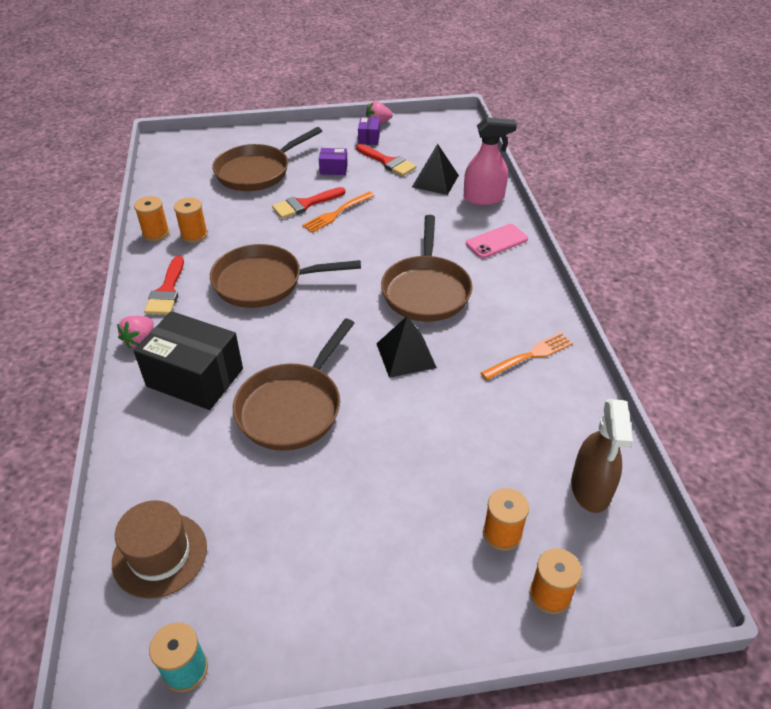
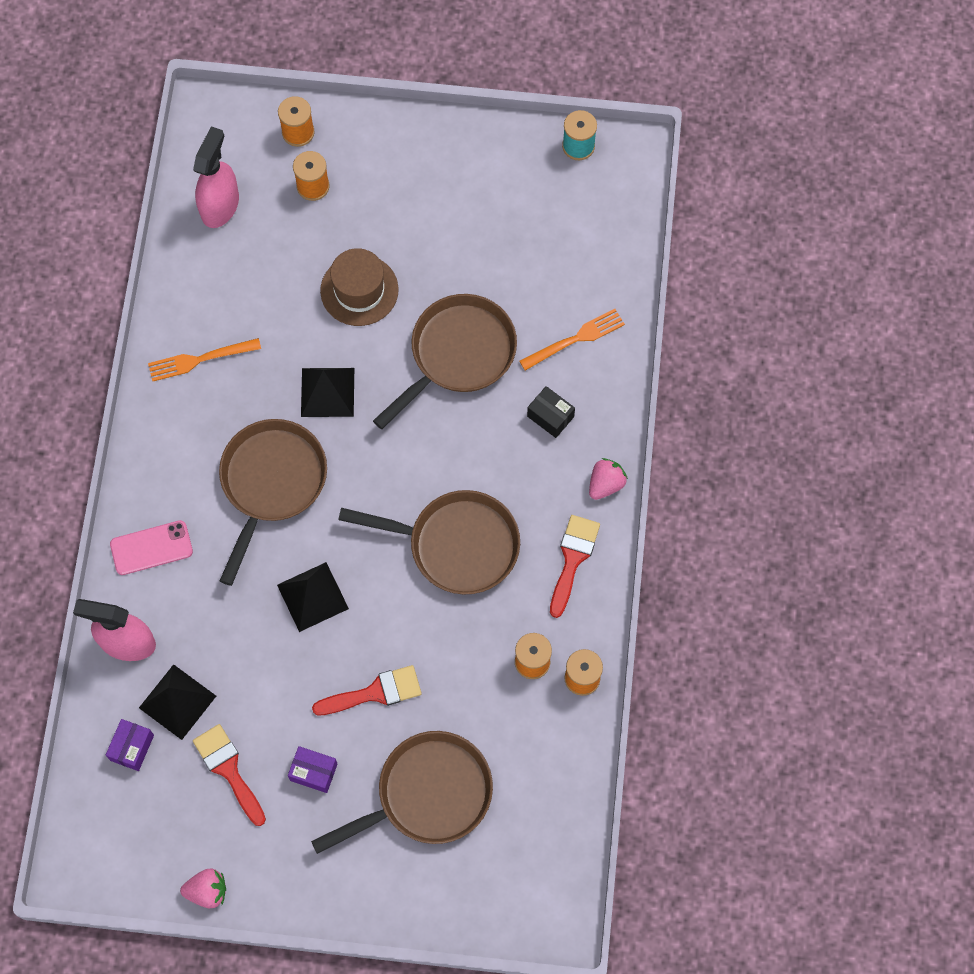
camera: 165 degrees left, 25 degrees up
(160, 554) = (593, 235): brown hat -> brown hat (359, 290)
(195, 377) = (550, 416): black box -> black box, size x0.47
(337, 213) = (336, 661): orange fork -> orange fork (575, 339)
(366, 238) = (312, 596): none -> black pyramid
(369, 138) = (235, 847): purple box -> purple box (132, 747)
(590, 489) = (220, 205): brown spray bottle -> pink spray bottle

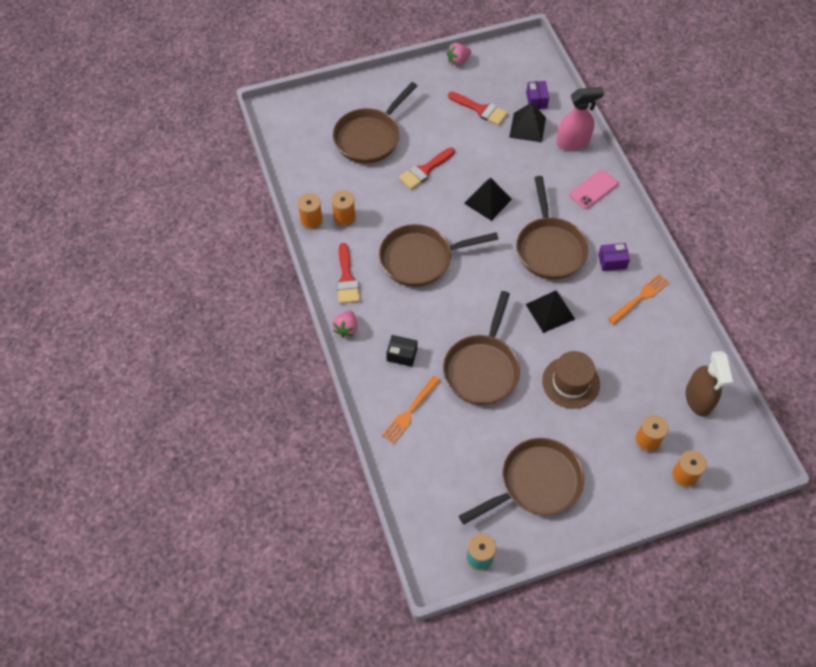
camera: 155 degrees right, 10 degrees down
(220, 205) = (698, 399): pink spray bottle -> brown spray bottle
(313, 772) = (436, 124): purple box -> purple box (612, 261)
(471, 194) = (536, 483): none -> brown pan

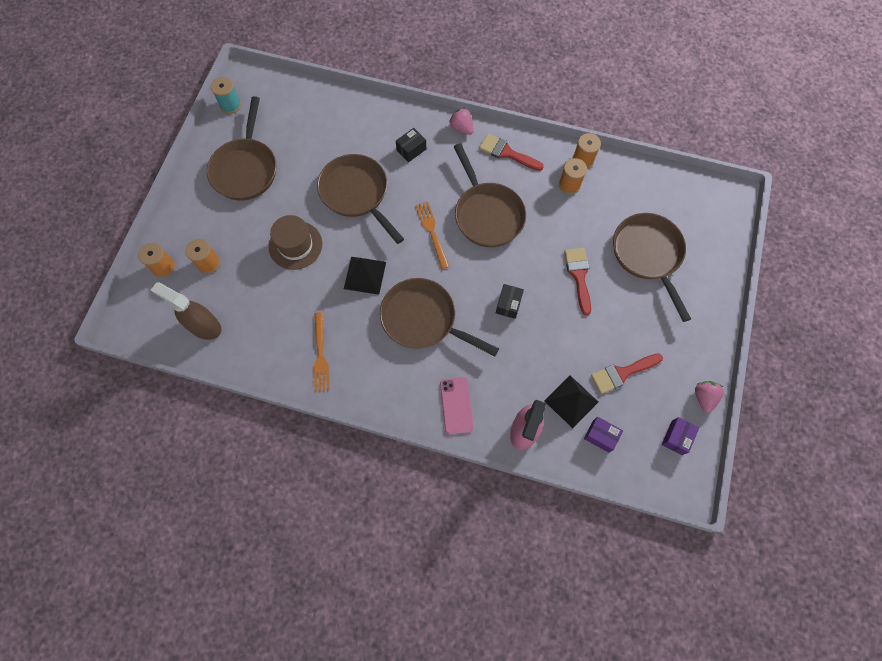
camera: 125 degrees right, 10 degrees up
(410, 411) = (362, 128): orange fork -> orange fork (432, 232)
(420, 259) = (487, 214): brown pan -> brown pan turned 135 degrees clockwise
(488, 201) = (508, 304): black pyramid -> black box
(612, 261) = (371, 360): purple box -> purple box (676, 437)

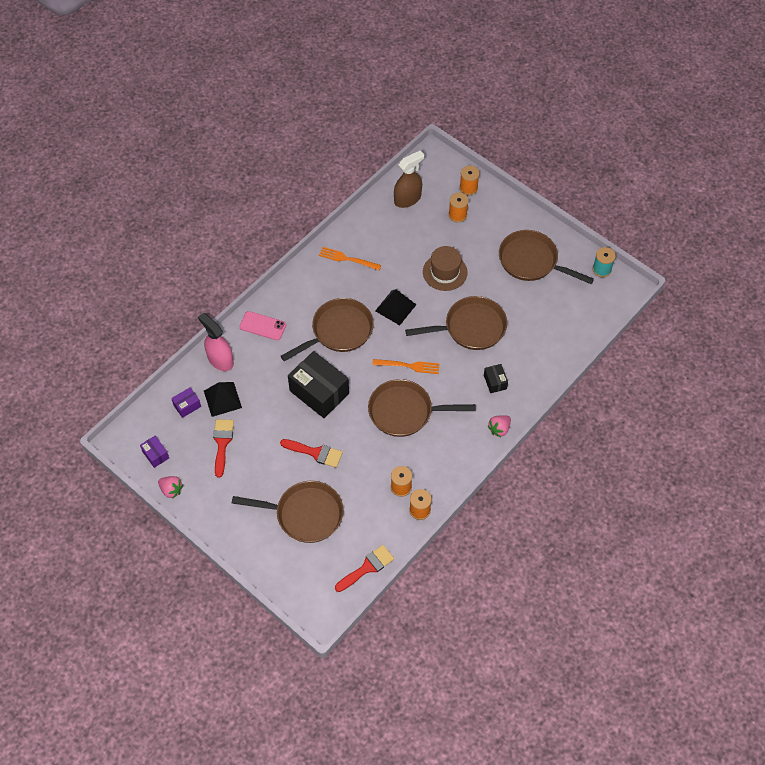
camera: 115 degrees right, 10 degrees down
(462, 128) = (499, 429): pink strawberry -> pink strawberry turned 150 degrees clockwise
(507, 153) = (456, 453): red brush -> red brush (367, 567)
(508, 304) = (319, 392): black box -> black box, size x2.15

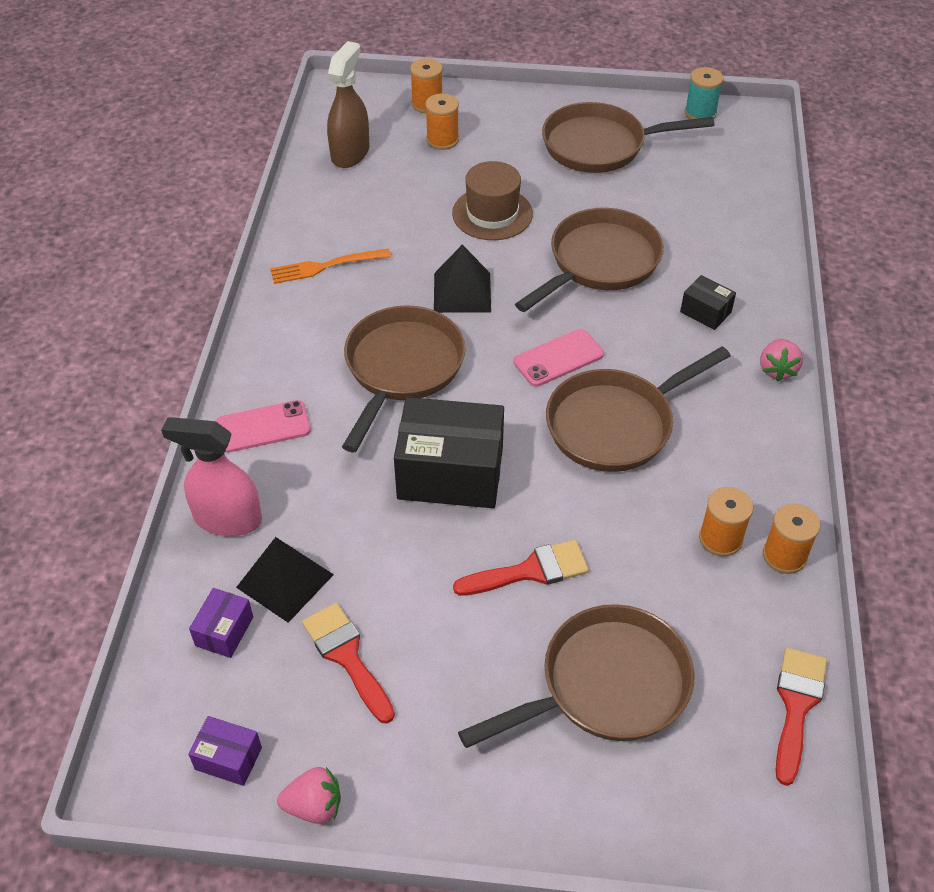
camera: 35 degrees left, 10 degrees down
(408, 366) = (558, 358): orange fork -> pink phone

